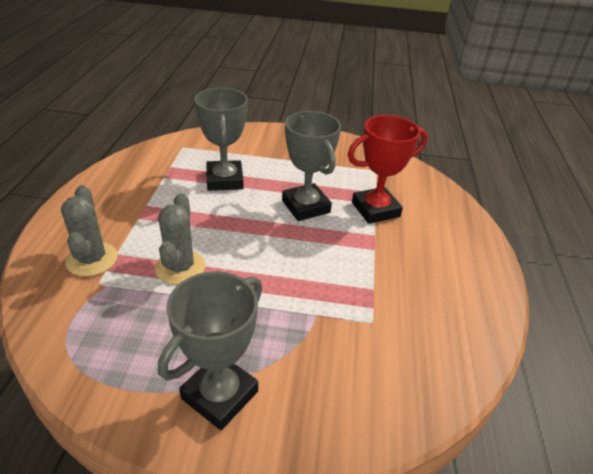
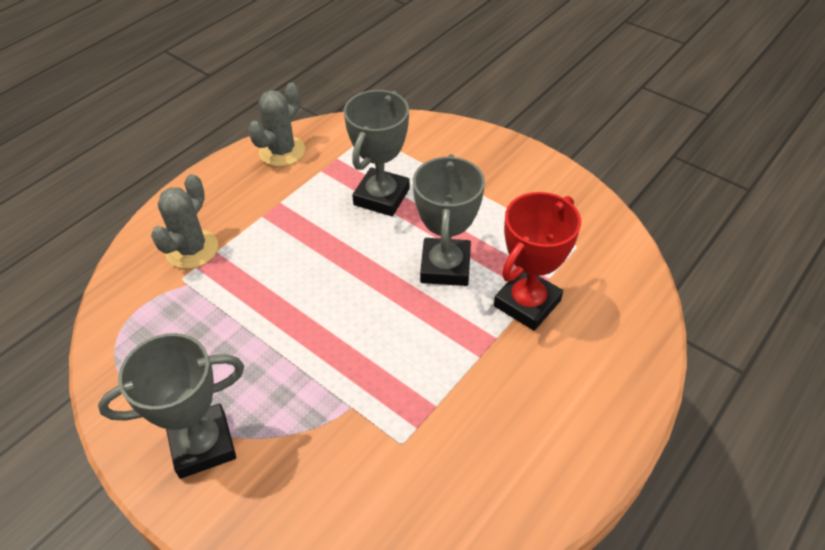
camera: 35 degrees right, 10 degrees up
(180, 267) = (261, 291): grey cactus -> grey cactus (282, 151)
(375, 209) = (527, 303): red trophy -> red trophy turned 60 degrees counterclockwise

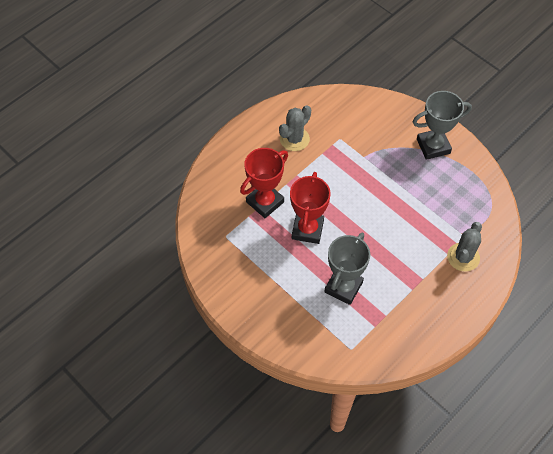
camera: 175 degrees left, 10 degrees up
(282, 151) = (415, 338): grey cactus -> grey cactus (294, 139)
(445, 266) = (307, 229): grey trophy -> red trophy

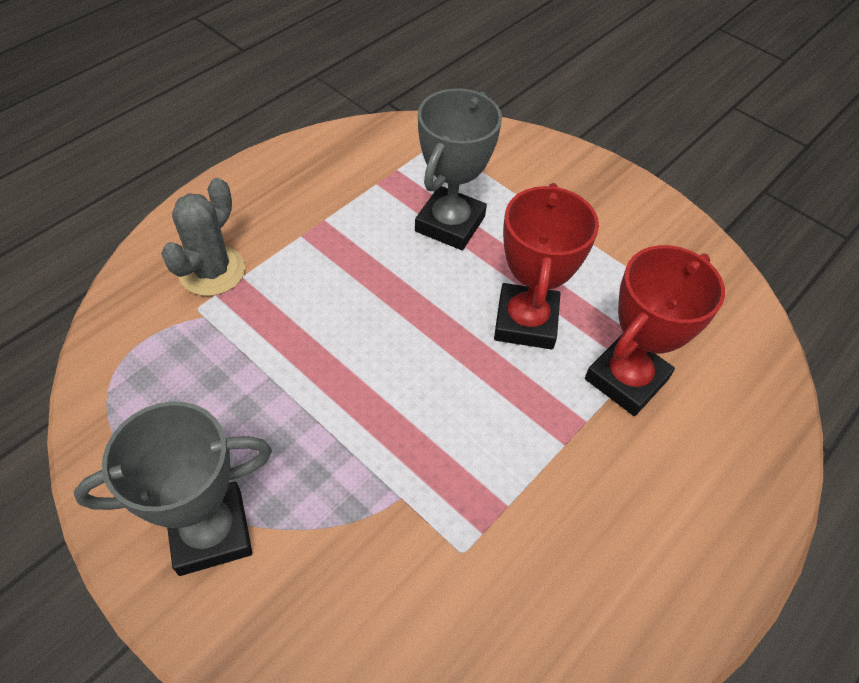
camera: 175 degrees right, 5 degrees down
(294, 139) = (585, 549): grey cactus -> none

